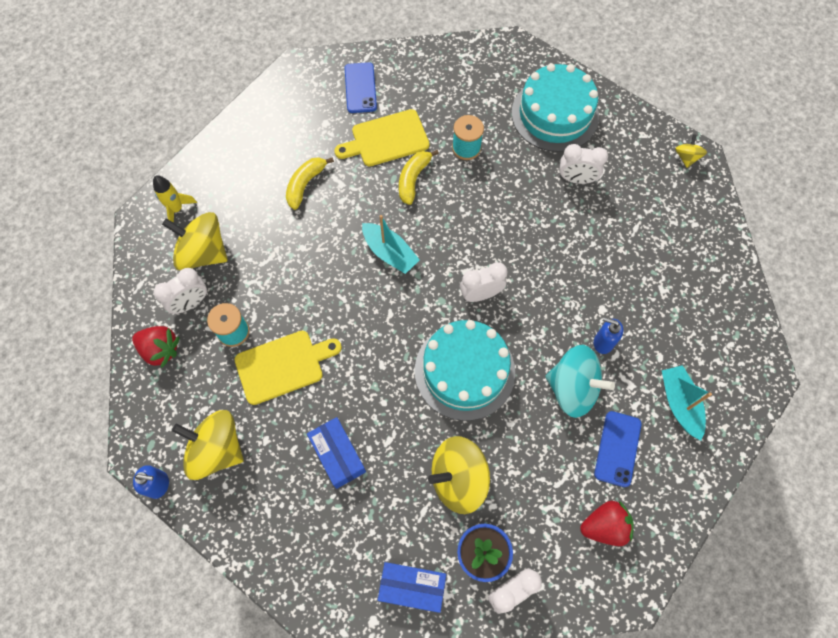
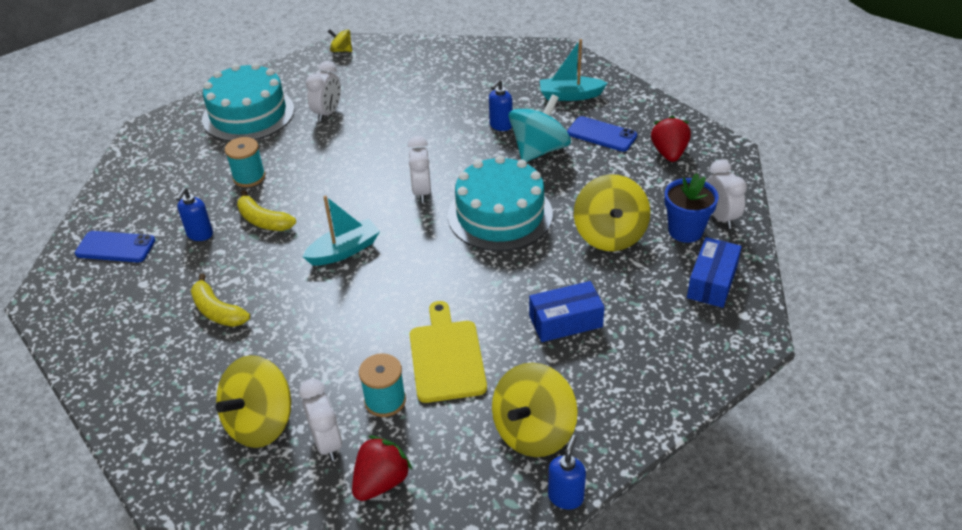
camera: 75 degrees left, 25 degrees down
(177, 209) = (178, 447): yellow rocket -> none
(386, 139) = (200, 234): yellow cutting board -> blue soap dispenser

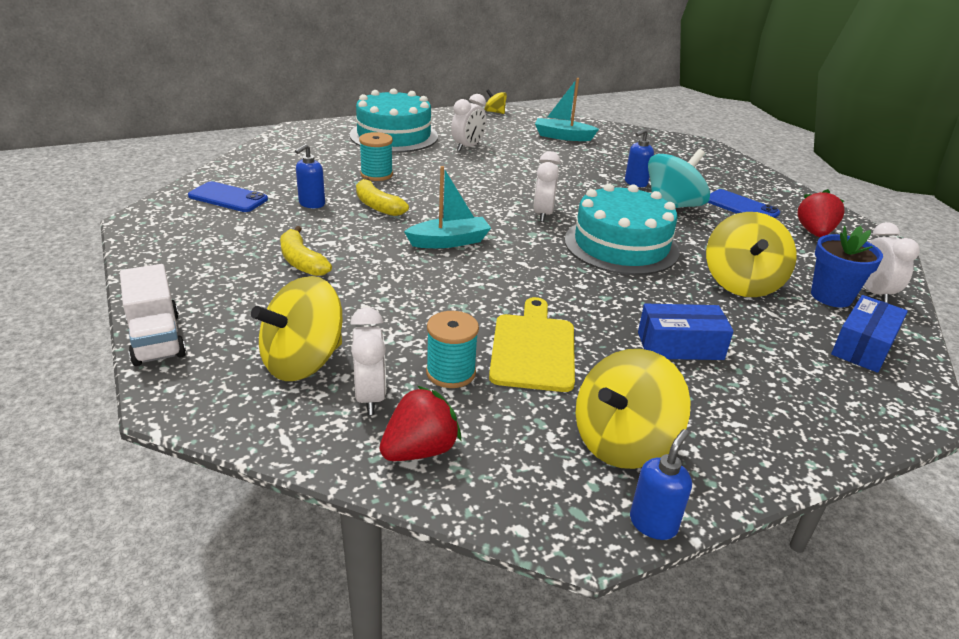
camera: 10 degrees right, 10 degrees down
(126, 433) = (156, 339): none -> white truck
(570, 95) = (711, 175): turquoise boat -> turquoise boat (563, 136)

